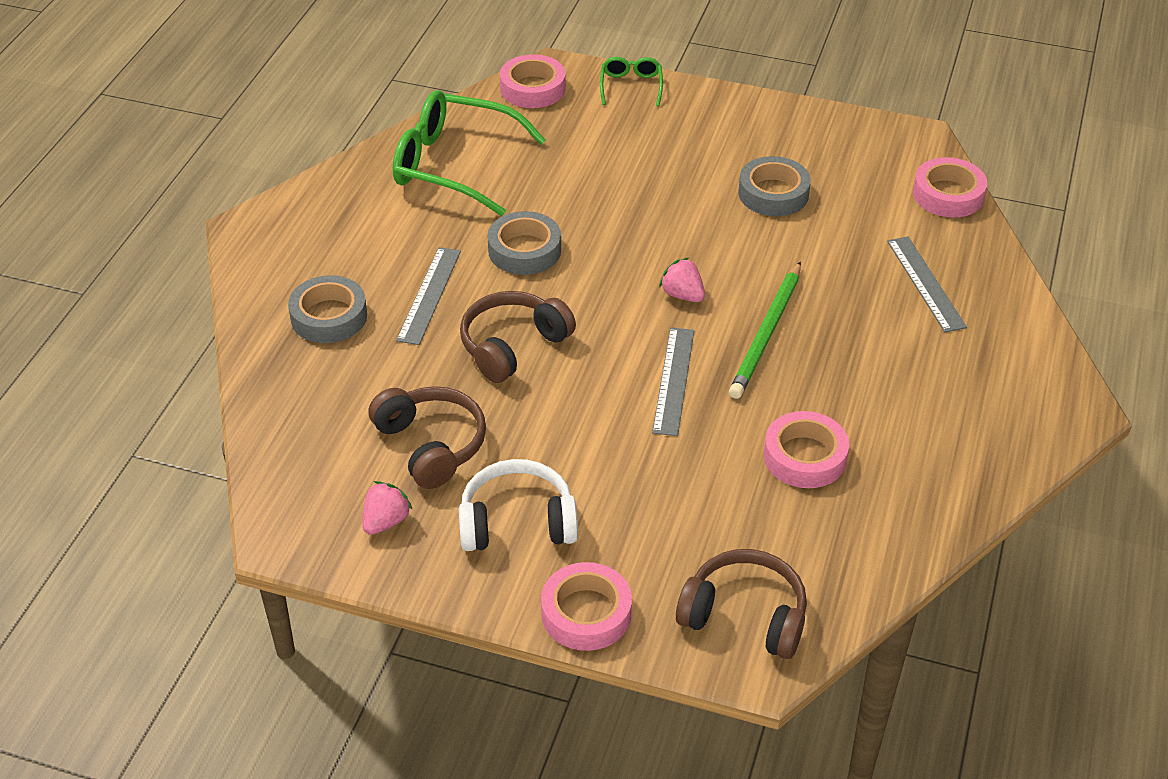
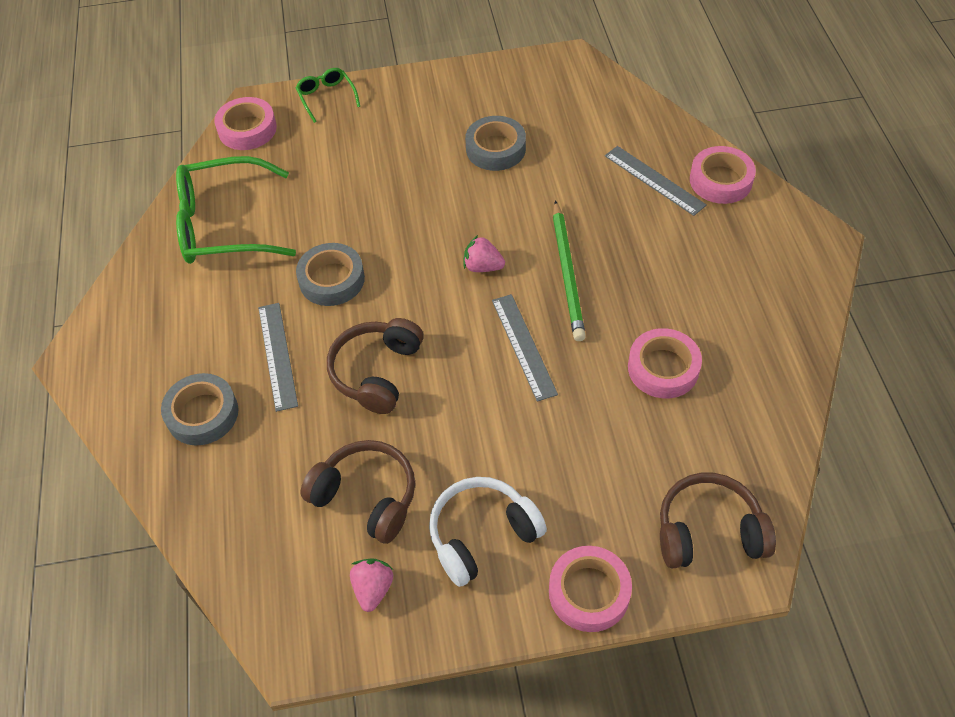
camera: 25 degrees left, 10 degrees up
(948, 194) = (622, 99): pink tape -> pink tape (720, 180)

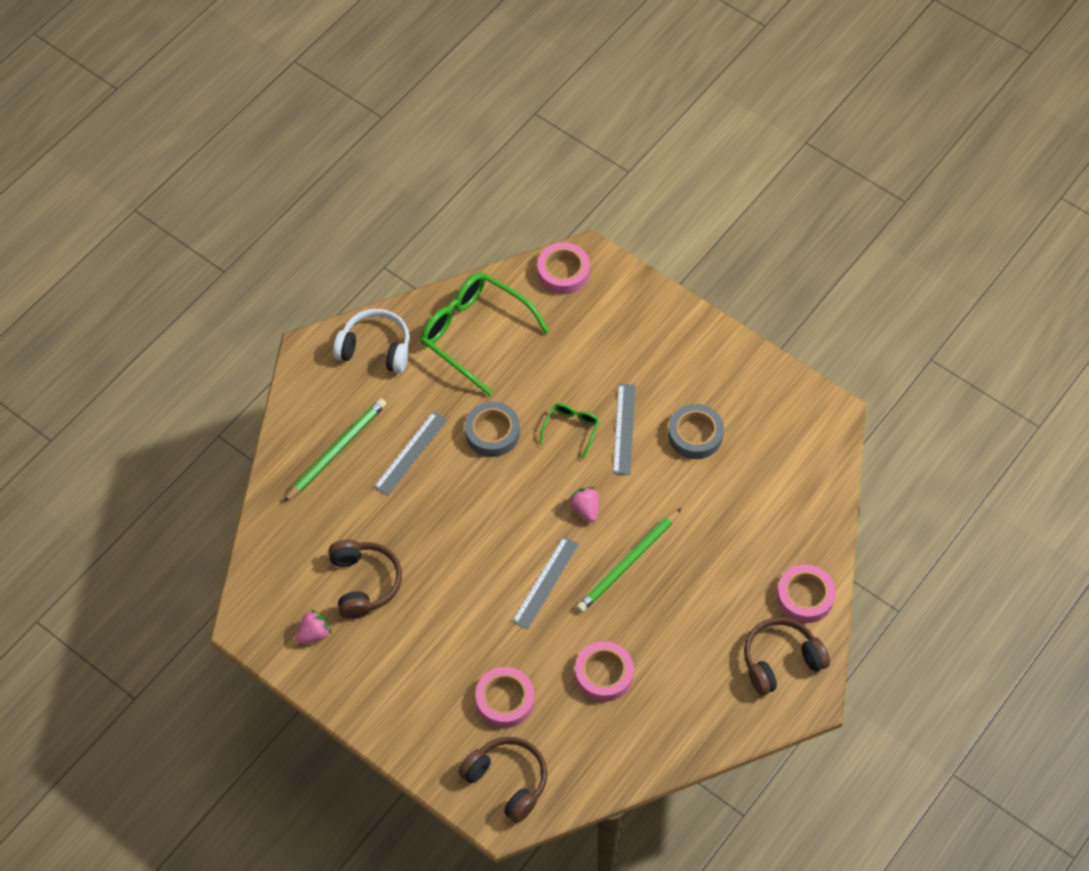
camera: 45 degrees right, 5 degrees up
(202, 414) = (336, 451): grey tape -> green pencil
(326, 97) = (638, 292): green glasses -> green glasses (571, 429)
(377, 372) = (450, 517): brown headphones -> brown headphones (780, 661)
(482, 535) = (395, 663): white headphones -> white headphones (375, 348)
(589, 592) = (410, 745): pink tape -> pink tape (505, 700)
(654, 180) = (763, 555): grey ruler -> grey ruler (624, 429)

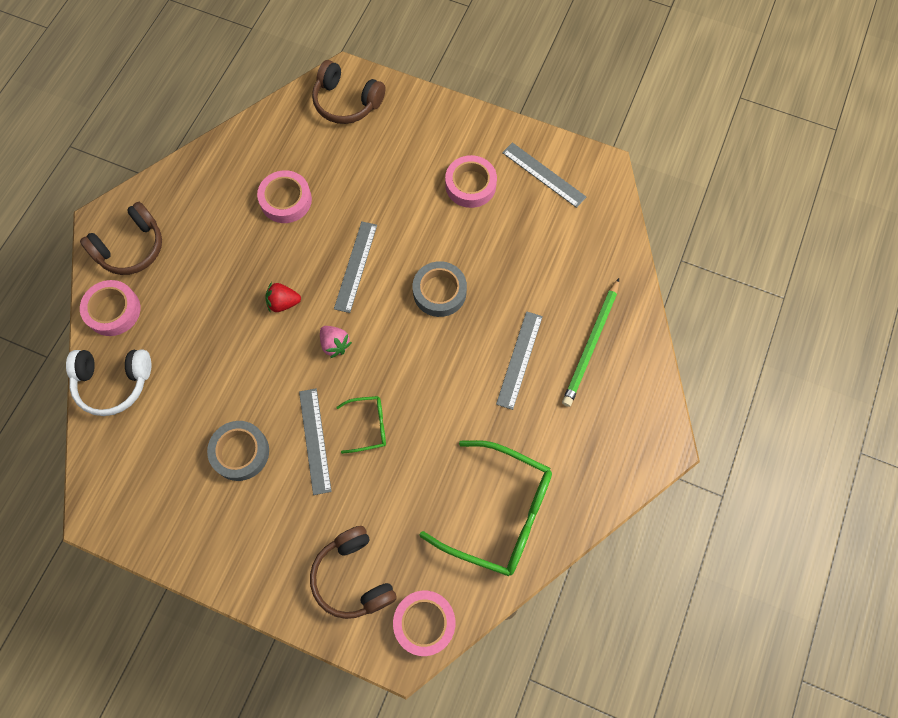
camera: 165 degrees right, 10 degrees up
(314, 634) = (543, 175): pink strawberry -> grey ruler
(364, 583) = (517, 227): brown headphones -> brown headphones (353, 577)
(375, 348) = (596, 467): white headphones -> white headphones (113, 382)
(492, 433) = (446, 402): grey tape -> grey tape (439, 292)
(505, 700) = (365, 160): pink tape -> pink tape (470, 185)
(571, 429) = (368, 426): green glasses -> green glasses turned 105 degrees counterclockwise
(628, 563) = (283, 303): green pencil -> red strawberry

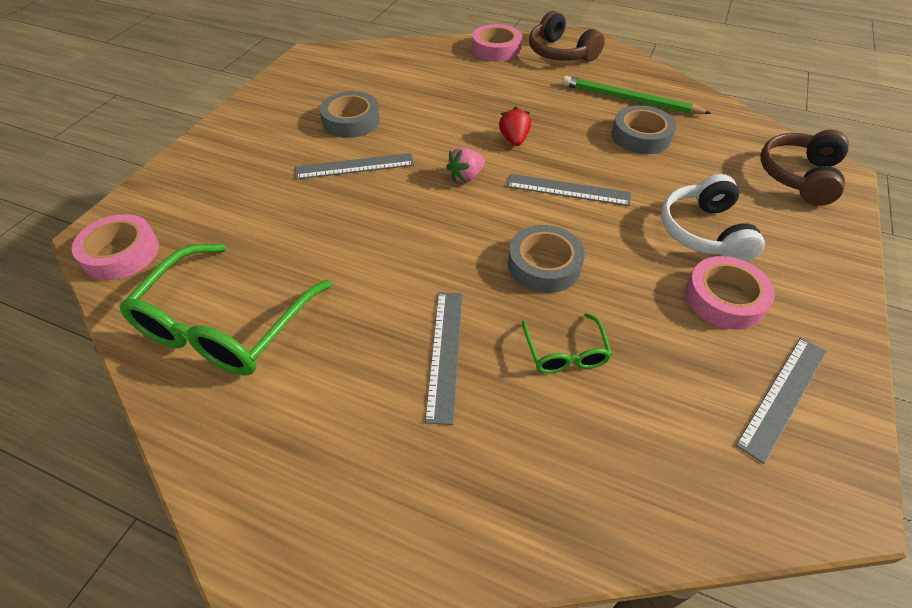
camera: 90 degrees right, 20 degrees down
(113, 382) = (427, 54): white headphones -> white headphones (704, 232)
(286, 200) = (641, 136): pink tape -> grey tape
(353, 577) = (197, 197): brown headphones -> none
(368, 426) = (365, 204): green glasses -> green glasses (565, 353)
(519, 359) = (445, 353): grey ruler -> grey ruler turned 75 degrees clockwise
(591, 344) = (472, 456): green pencil -> green pencil (630, 100)

